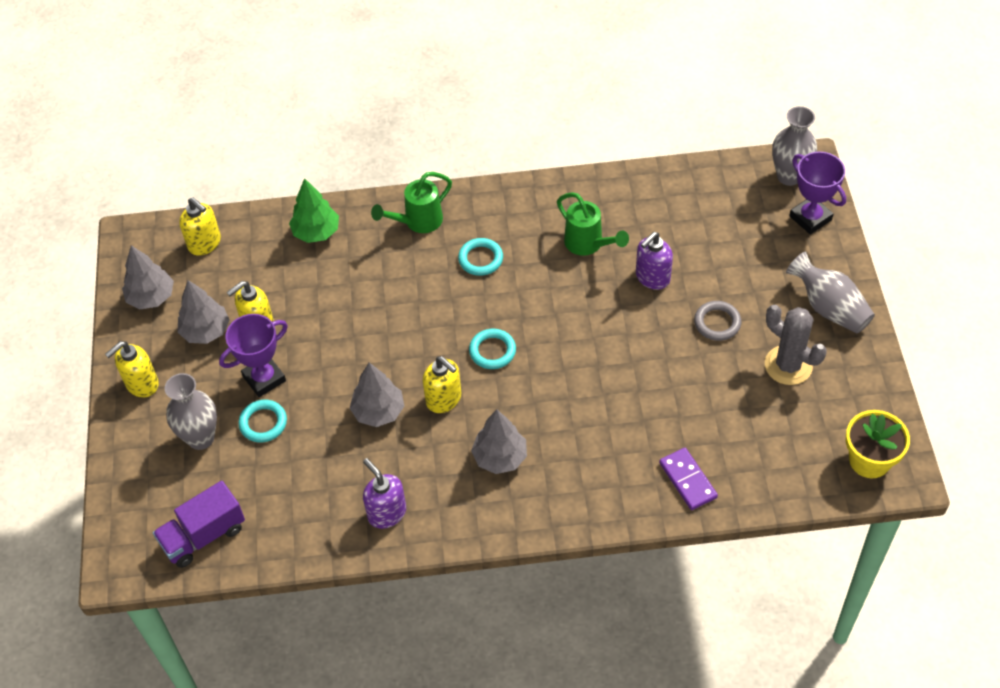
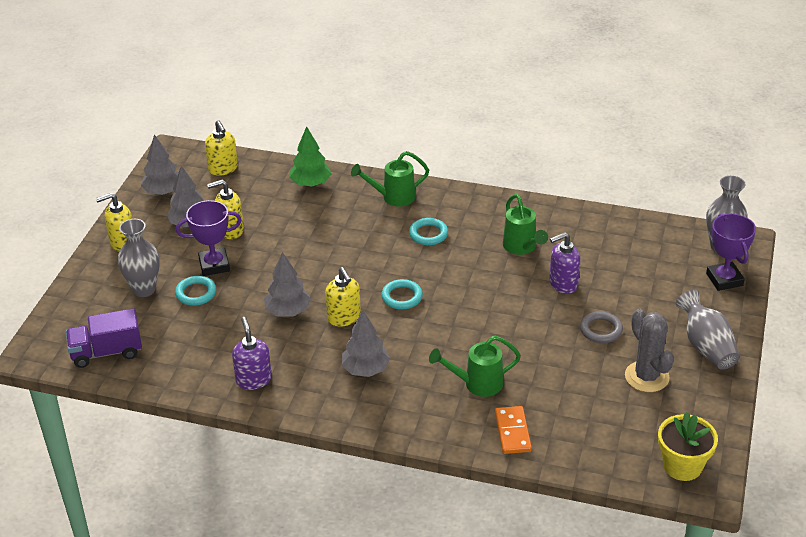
camera: 20 degrees right, 15 degrees down
(624, 434) = (477, 384): none -> green watering can
(687, 480) = (512, 432): purple domino -> orange domino

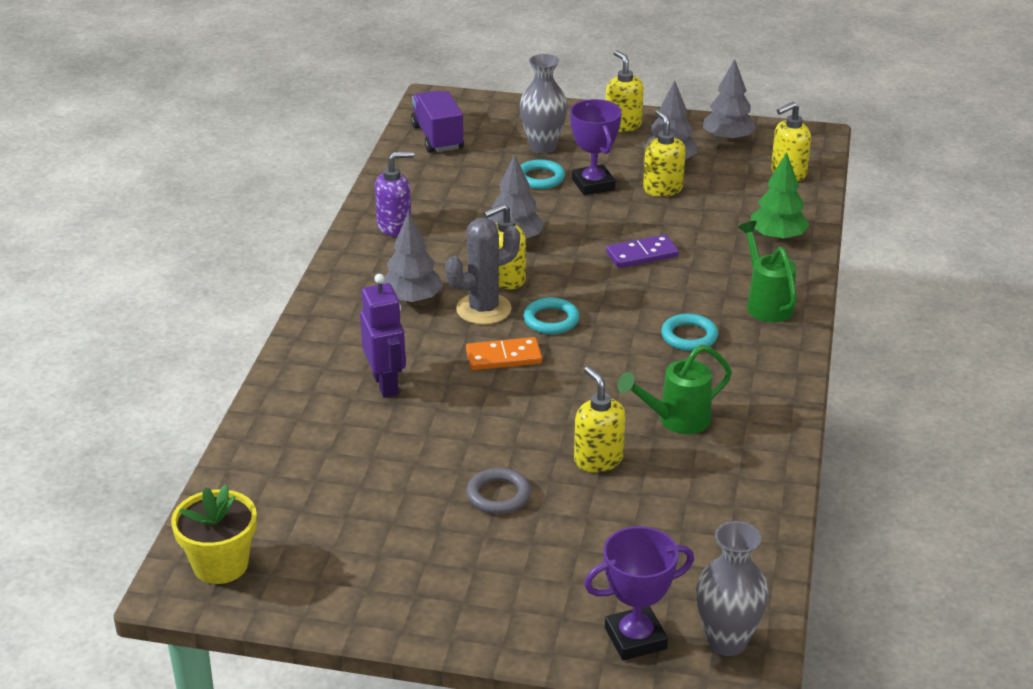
camera: 85 degrees right, 5 degrees down
(321, 247) = (642, 254): none -> purple domino
(477, 384) = (386, 384): green watering can -> purple robot
(512, 432) = (297, 414): orange domino -> orange domino (503, 357)
(563, 284) = (598, 459): purple soap dispenser -> yellow soap dispenser
(646, 377) = (399, 537): grey cactus -> grey cactus (483, 309)
(706, 346) = (467, 605): grey vase -> none

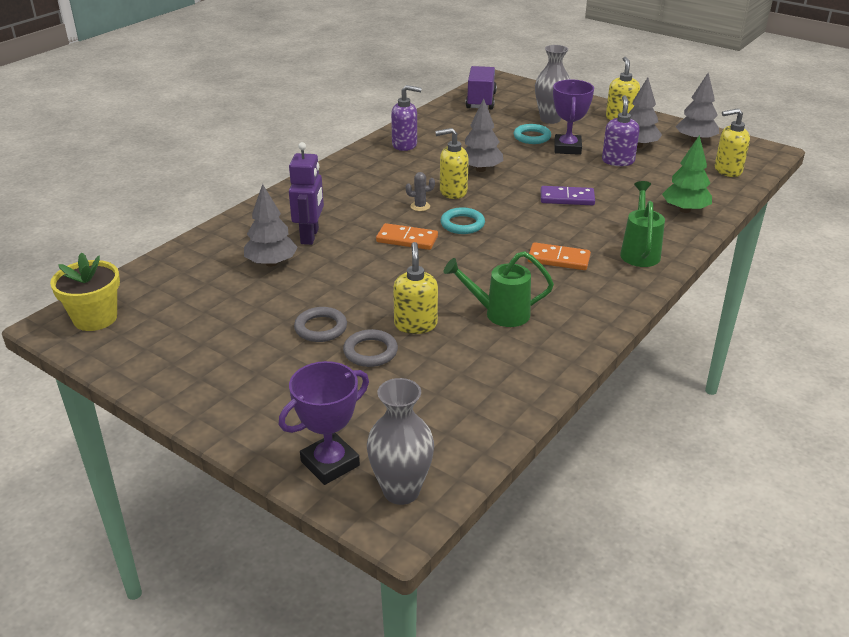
camera: 25 degrees right, 0 degrees up
(412, 299) = (376, 189): grey tree -> grey tree (271, 263)
(483, 309) = (420, 206): grey cactus -> grey cactus, size x0.46
(576, 506) = (370, 352): none -> grey ring
(635, 638) = (330, 463): purple trophy -> purple trophy turned 45 degrees counterclockwise
(662, 189) = (618, 161): yellow soap dispenser -> purple soap dispenser
(689, 336) = (558, 259): turquoise ring -> orange domino

